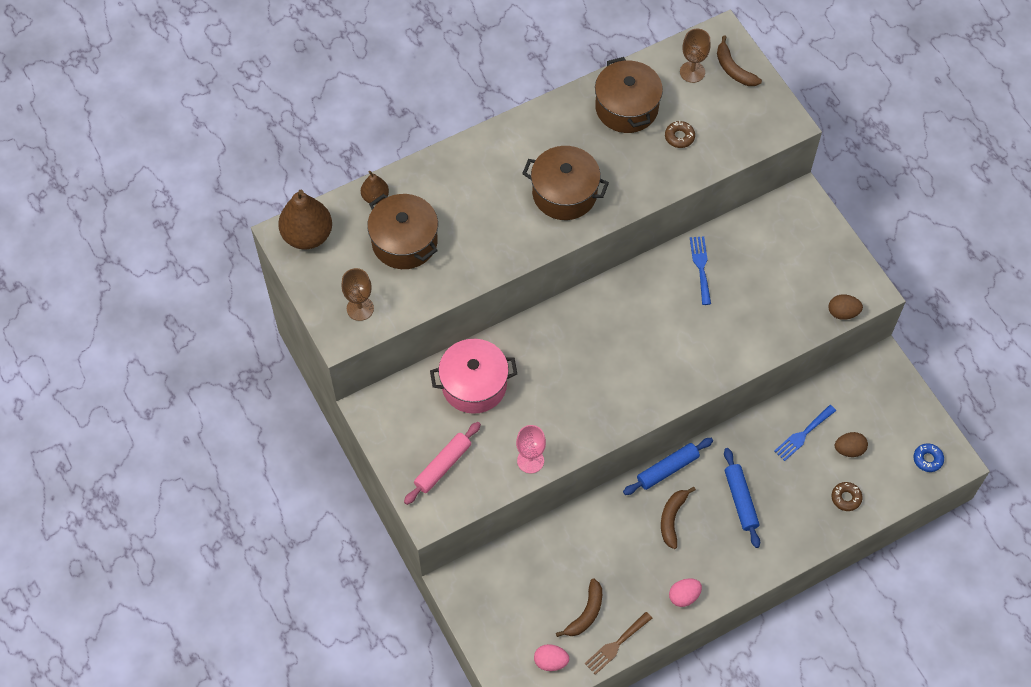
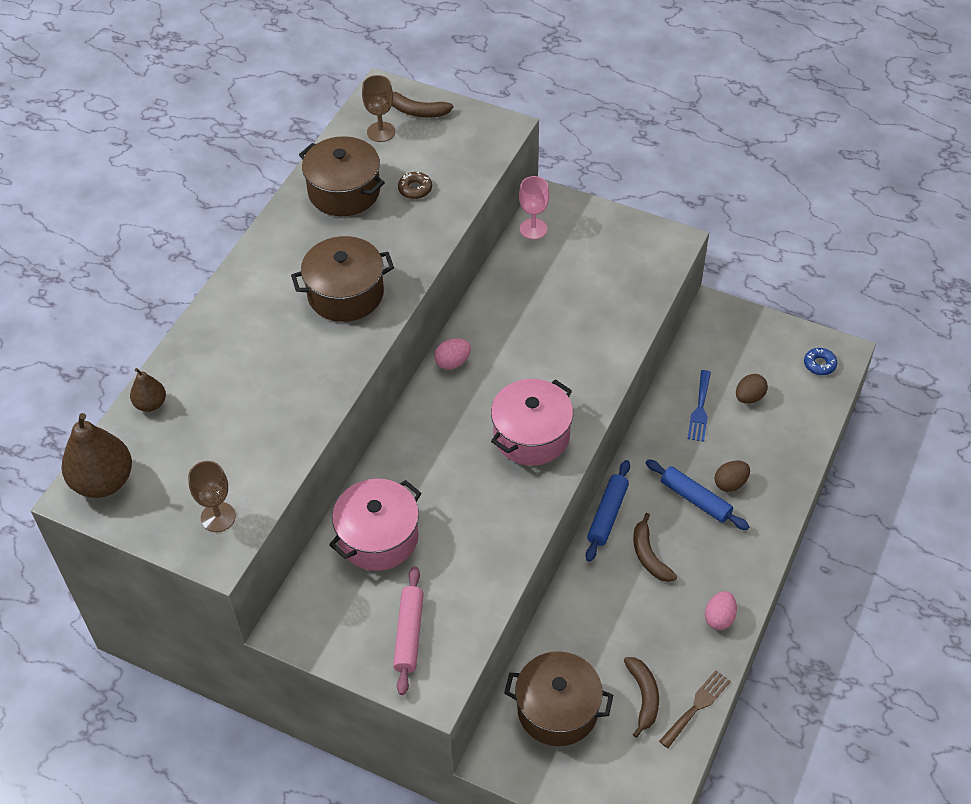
camera: 35 degrees left, 10 degrees down
(404, 242) = (216, 427): brown pot -> brown pot (557, 709)
(530, 460) = (493, 572): pink goblet -> pink goblet (533, 229)
(550, 661) = (649, 767): pink egg -> pink egg (453, 362)
(616, 645) = (696, 706): brown fork -> brown fork turned 150 degrees counterclockwise
(635, 379) = (531, 435): none -> pink pot
(701, 267) = (509, 306): blue fork -> none
(843, 313) = (666, 271): brown egg -> brown egg (730, 483)
(846, 498) = (782, 439): brown donut -> none

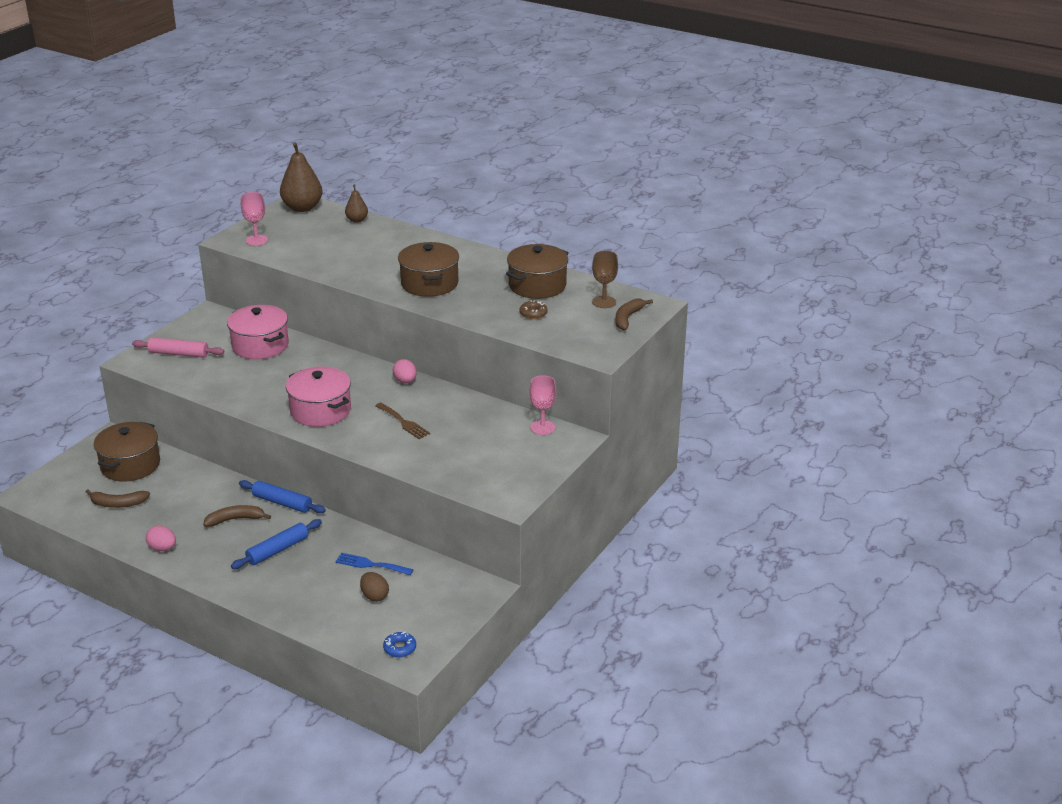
camera: 95 degrees right, 20 degrees down
(218, 517) = (256, 240): brown goblet -> pink goblet
(696, 706) = (96, 527): brown fork -> brown fork (403, 422)
(730, 483) = (285, 571): brown egg -> none

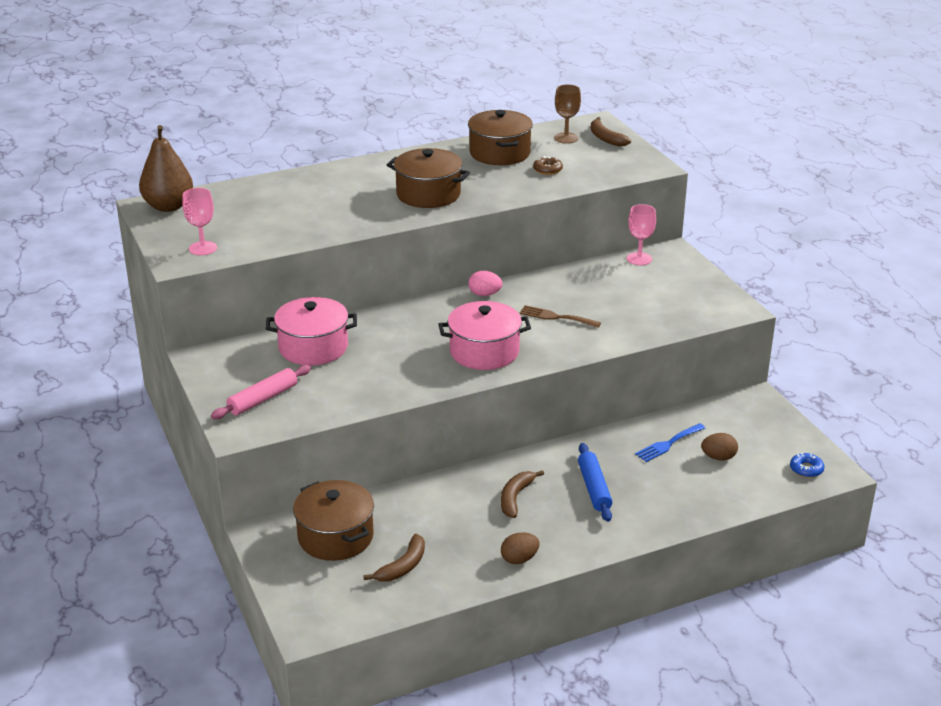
camera: 55 degrees left, 0 degrees up
(162, 548) = (519, 559): pink egg -> brown egg
(282, 503) = (516, 461): blue rolling pin -> none
(357, 220) = (243, 189): brown pear -> none
(403, 422) = (556, 317): brown fork -> brown fork turned 150 degrees counterclockwise

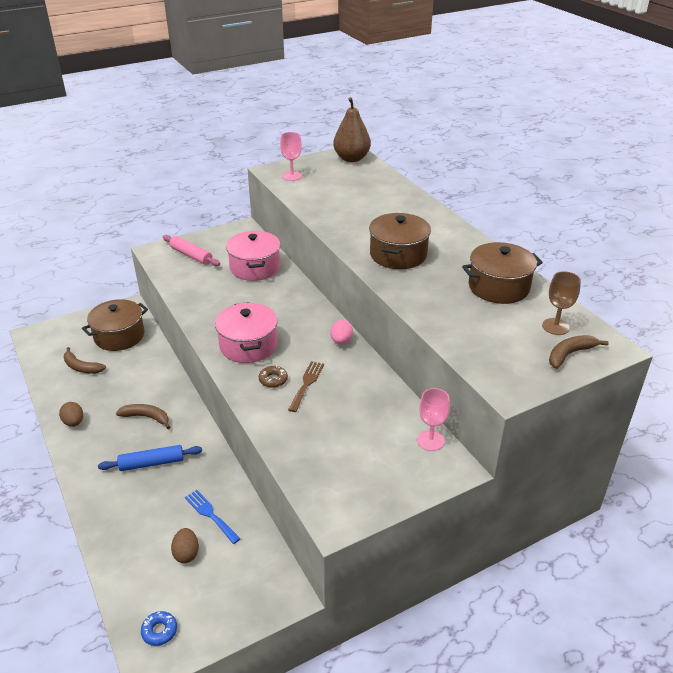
camera: 85 degrees right, 5 degrees up
(547, 170) = (472, 316): brown donut -> brown donut (273, 380)

